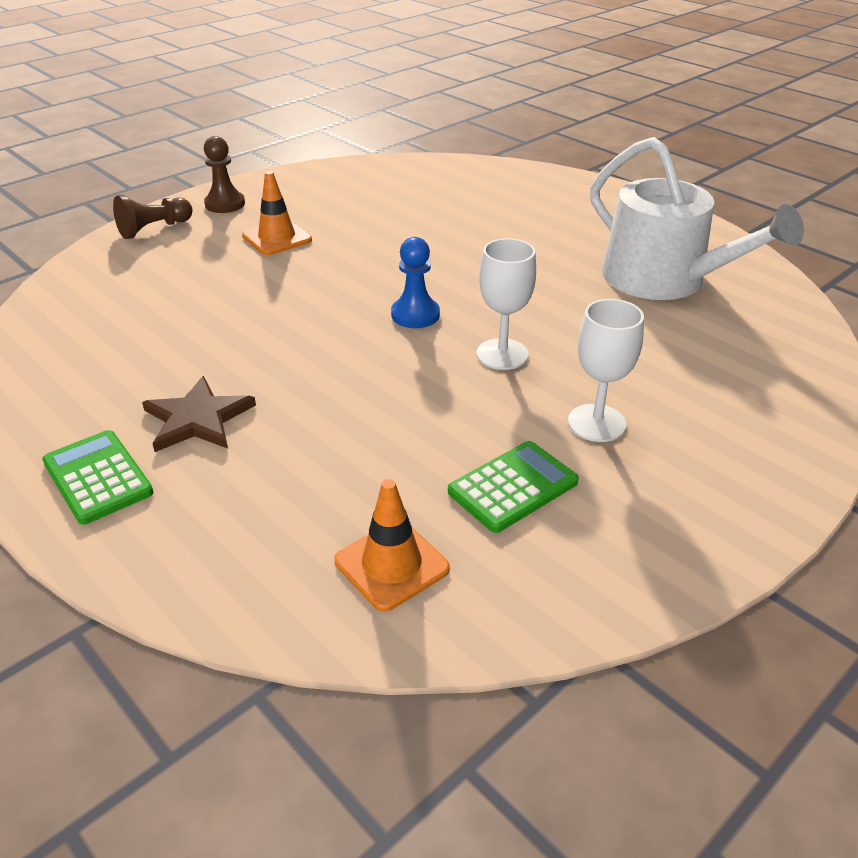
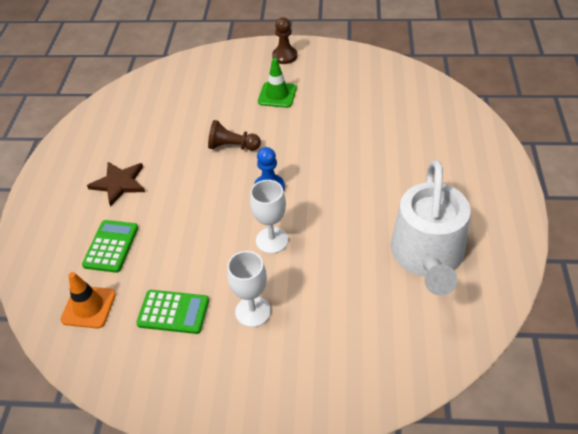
camera: 50 degrees right, 10 degrees up
(98, 477) = (60, 187): green calculator -> green calculator (111, 246)
(154, 229) = (235, 56): brown pawn -> brown pawn (232, 146)
(277, 238) = (277, 95): orange traffic cone -> green traffic cone

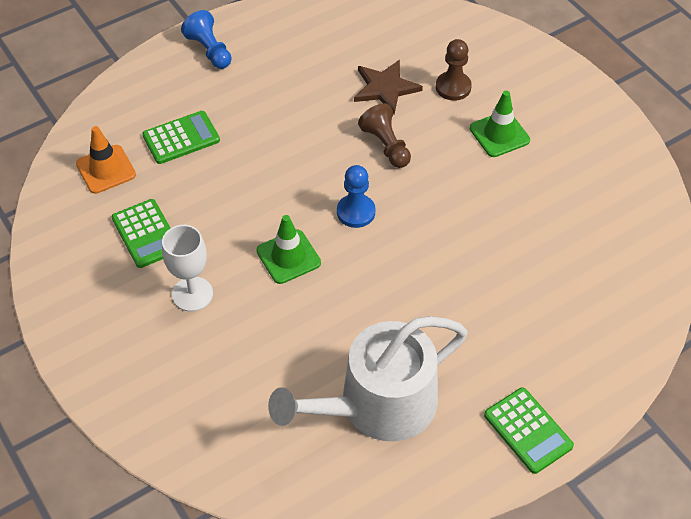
camera: 50 degrees right, 5 degrees up
(54, 191) = (209, 50): none -> blue pawn
(119, 183) = (258, 90): brown star -> brown star (385, 88)
(272, 240) = (288, 257): white goblet -> green traffic cone
(284, 56) = (571, 101): brown pawn -> brown pawn (453, 87)
(498, 195) = (528, 430): none -> green calculator

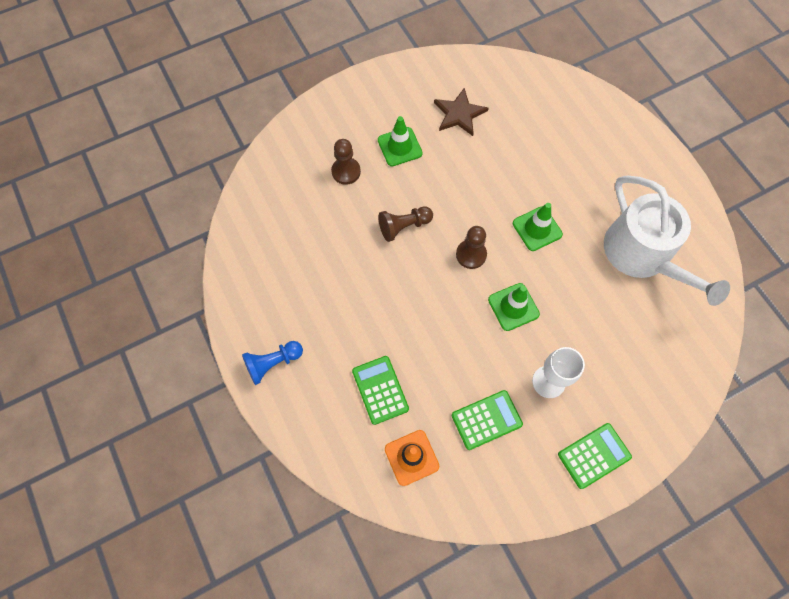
camera: 85 degrees left, 15 degrees up
(356, 212) = (471, 254): blue pawn -> brown pawn
(385, 88) = (340, 221): brown star -> brown star (459, 114)
(402, 281) = (537, 229): none -> green traffic cone
(528, 430) = (657, 167): green calculator -> green calculator (594, 455)

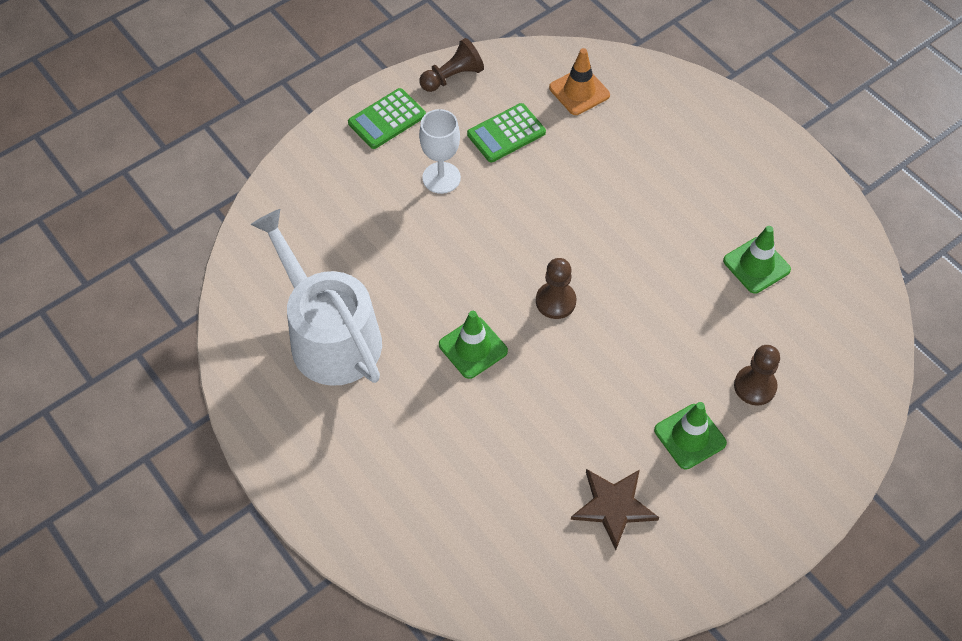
camera: 170 degrees right, 10 degrees down
(273, 363) = (757, 151): blue pawn -> none
(380, 390) = (629, 143): green calculator -> none
(404, 226) = (652, 323): brown pawn -> brown pawn (452, 77)
(513, 307) = (492, 248): green traffic cone -> green traffic cone (756, 265)

